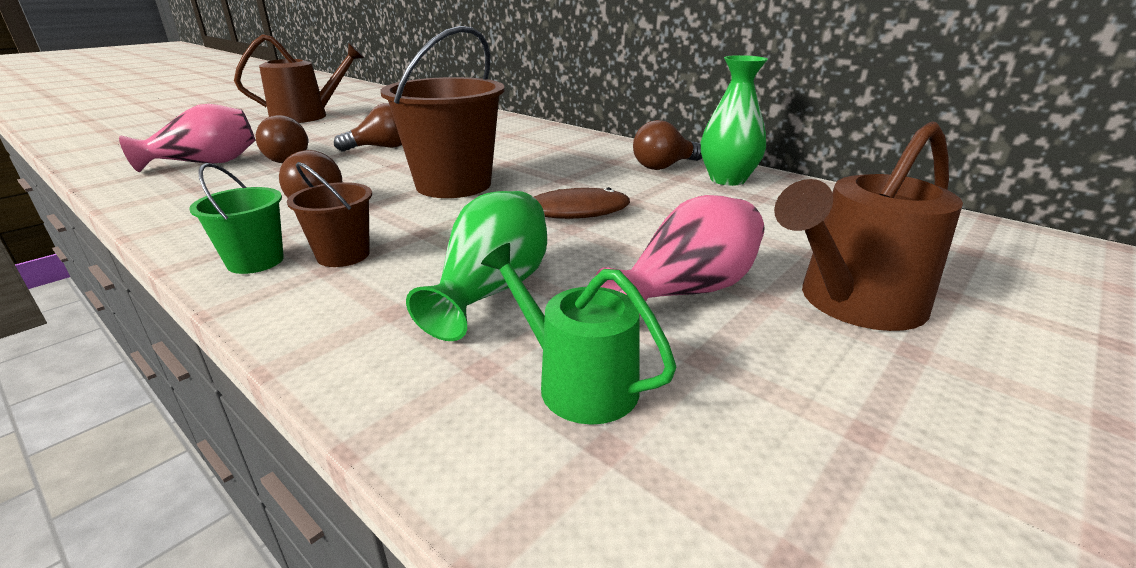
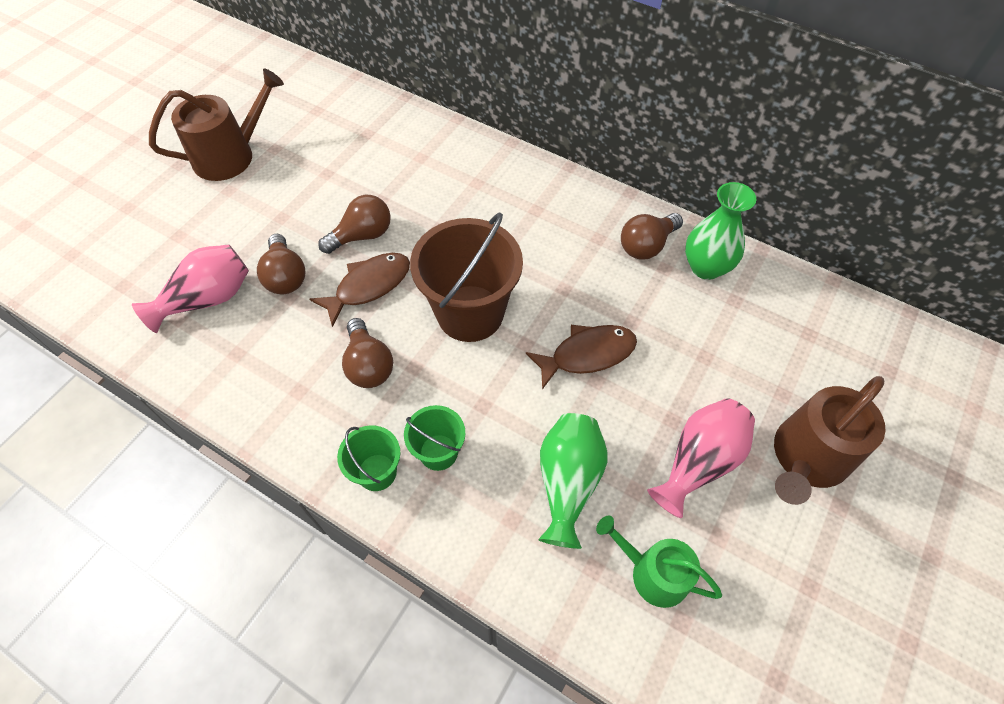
camera: 10 degrees left, 30 degrees up
(343, 255) = (438, 452): brown bucket -> green bucket
(364, 167) = (368, 286): none -> brown fish

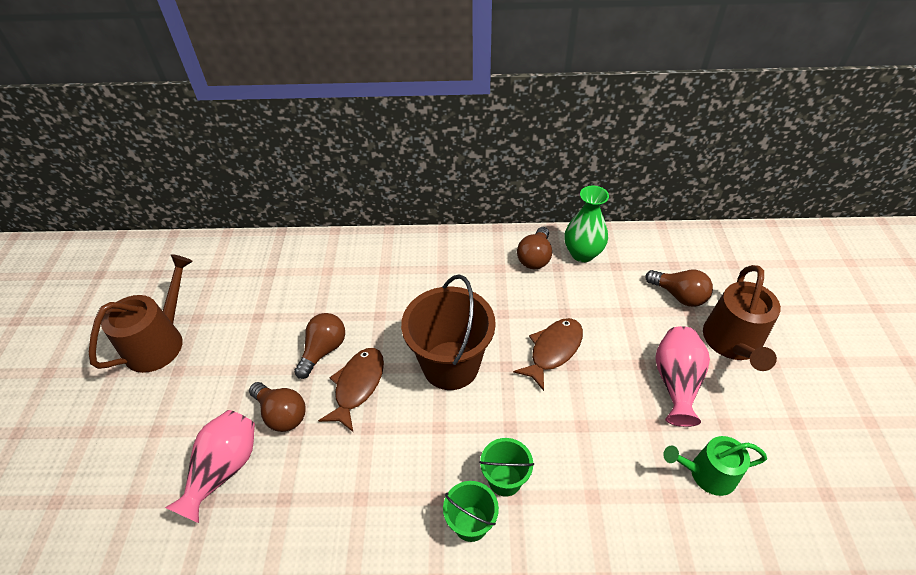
camera: 30 degrees left, 10 degrees down
(368, 365) = (402, 445): brown light bulb -> brown light bulb (679, 295)
(568, 483) = (609, 446): green vase -> none

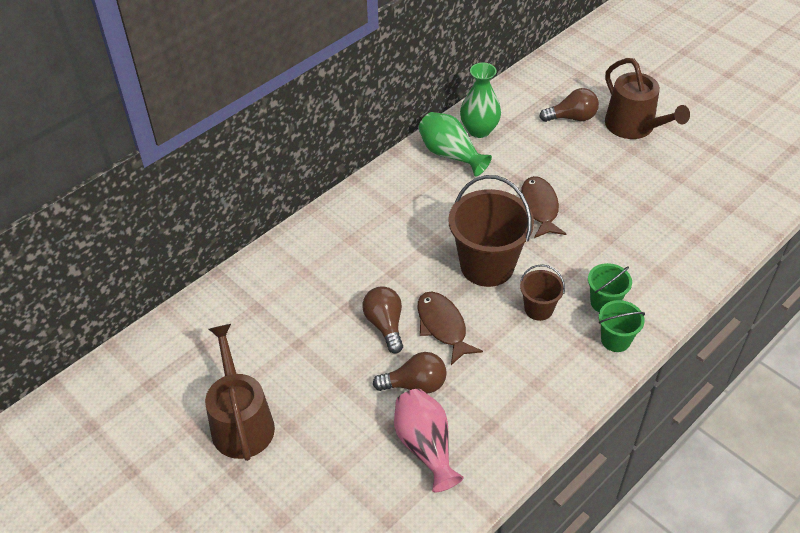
camera: 45 degrees left, 0 degrees up
(443, 436) = (538, 309): none -> brown bucket
(535, 257) = (450, 155): brown light bulb -> green vase
(676, 382) = (630, 173): pink vase -> none
(707, 474) = (700, 212): green watering can -> none

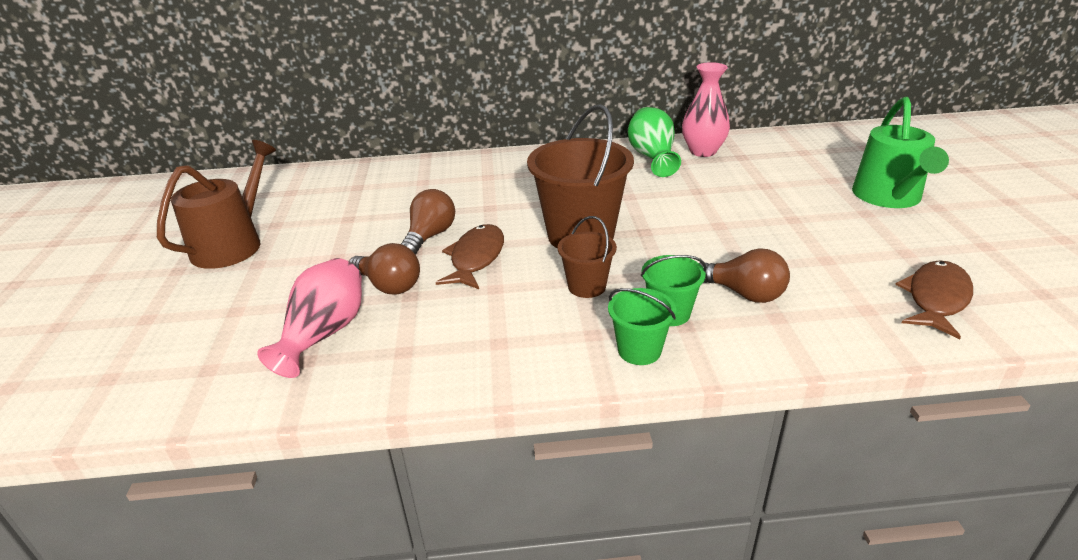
camera: 40 degrees right, 15 degrees down
(479, 130) = (703, 151): green vase -> pink vase
(539, 207) = (694, 217): brown fish -> brown fish (936, 299)
(572, 118) = (817, 171): brown light bulb -> brown light bulb (744, 293)
(634, 126) = (889, 197): brown watering can -> green watering can

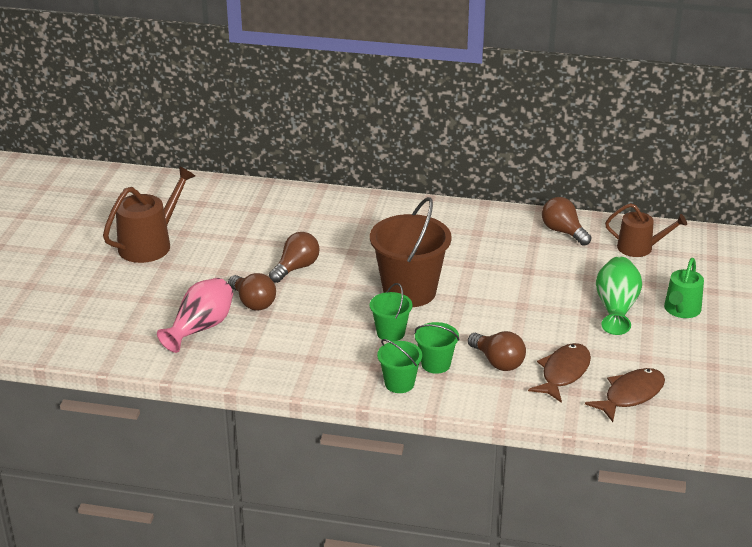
camera: 15 degrees right, 0 degrees up
(476, 258) = (322, 294): brown fish -> brown fish (563, 373)
(587, 286) = (390, 333): brown bucket -> green bucket
(652, 157) = (514, 229): green vase -> green vase (616, 308)
(703, 151) = (563, 232): pink vase -> brown light bulb
(789, 151) = (639, 248): none -> brown watering can
(889, 197) = (681, 310): green watering can -> green watering can, size x0.66

